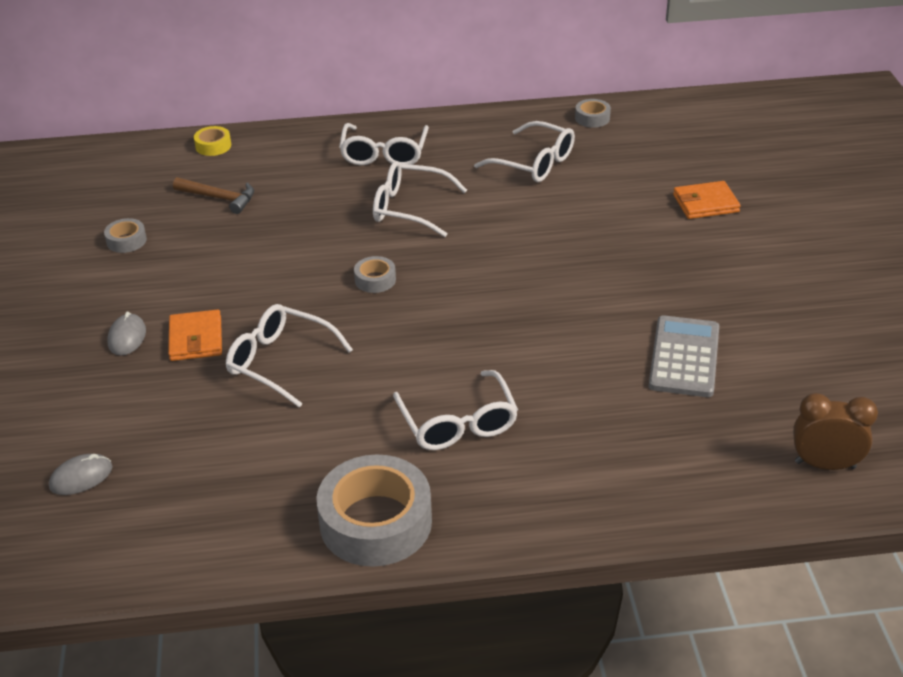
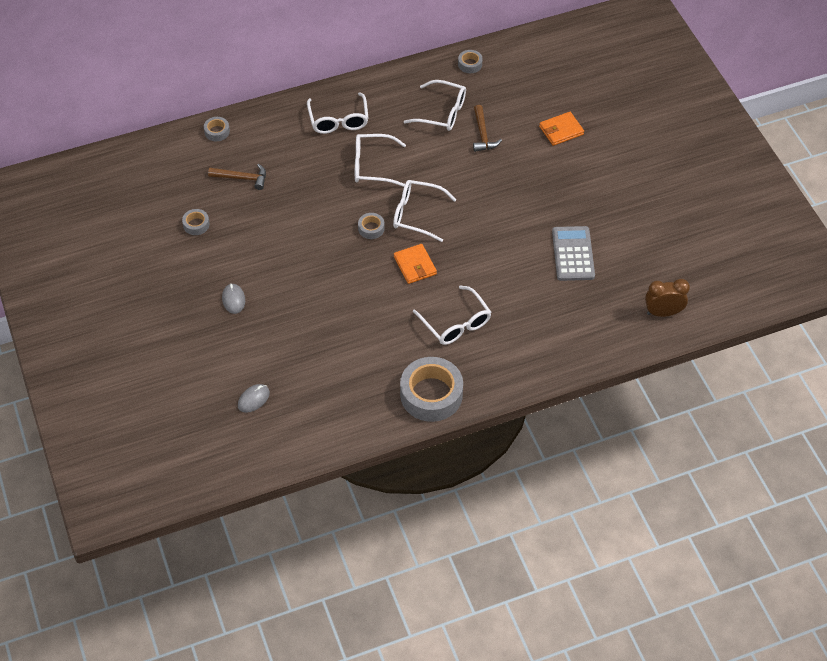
camera: 15 degrees left, 15 degrees up
(196, 339) = (277, 293): orange wallet -> orange wallet (415, 265)
(213, 146) = (217, 132): yellow tape -> grey tape
(280, 362) = (336, 300): white glasses -> white glasses (417, 214)
(585, 194) = (483, 134): none -> brown hammer

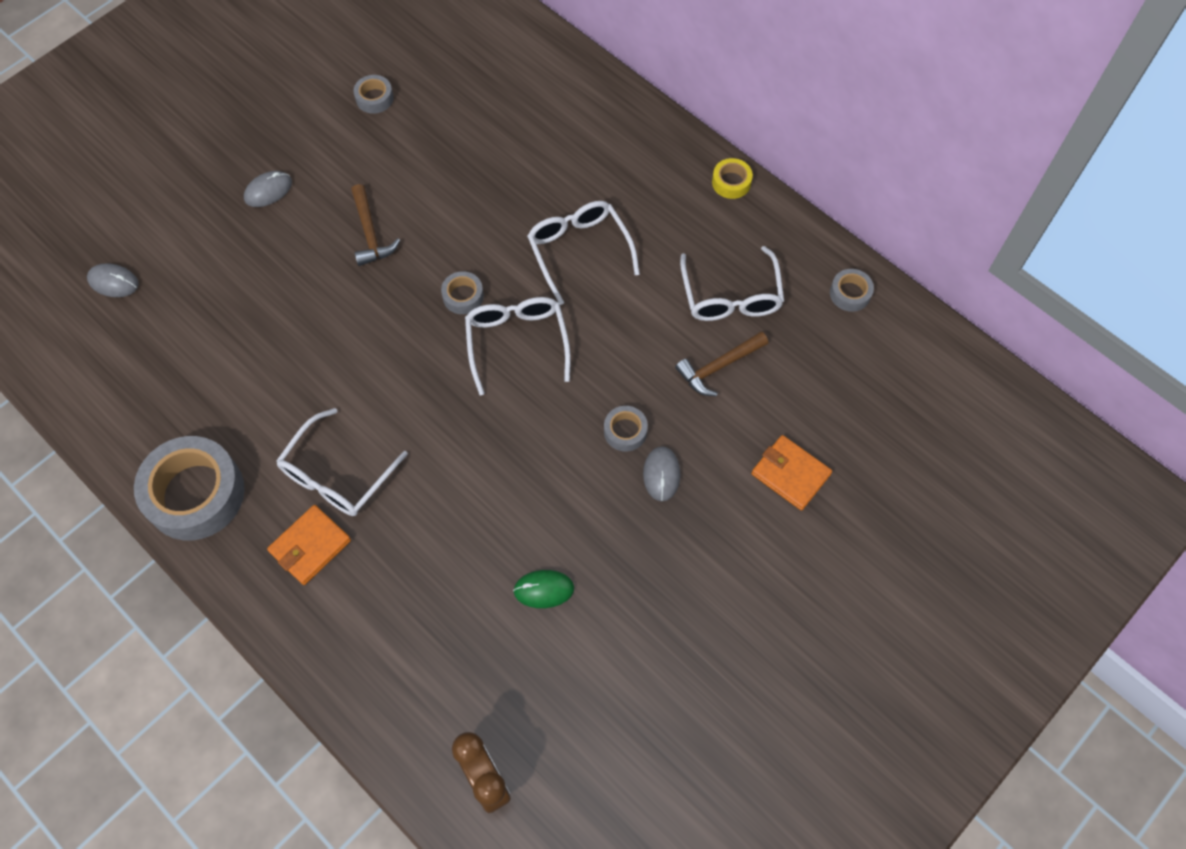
camera: 65 degrees right, 10 degrees up
(217, 132) = (543, 52): grey tape -> grey tape (625, 431)
(242, 178) = (478, 112): brown hammer -> brown hammer (370, 233)
(338, 120) = (641, 176): white glasses -> none
(368, 83) = (731, 182): none -> yellow tape
(415, 265) = (421, 378): orange wallet -> orange wallet (310, 546)
(533, 182) = (661, 474): none -> grey mouse
(573, 254) = (543, 589): grey calculator -> green mouse

